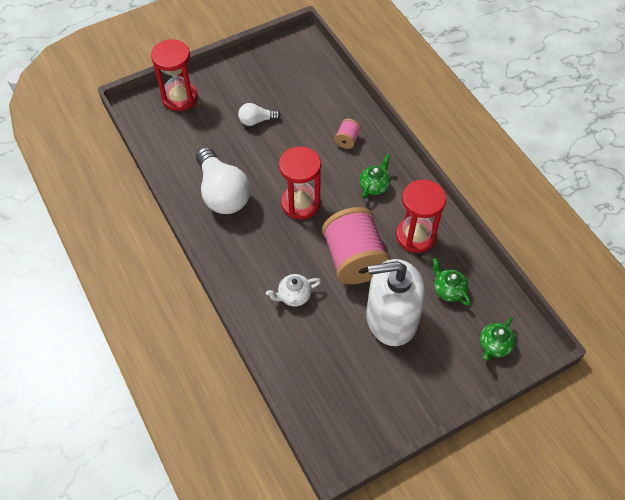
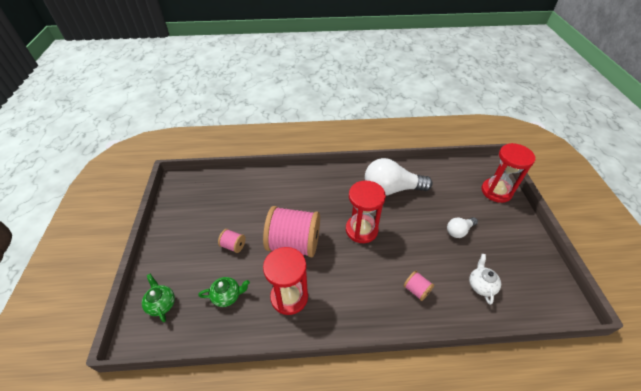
camera: 115 degrees right, 10 degrees down
(256, 120) = (459, 231): white light bulb -> white light bulb turned 135 degrees counterclockwise
(294, 296) = (288, 199): white teapot -> white teapot (481, 285)
(374, 186) = (355, 289): green teapot -> none
(391, 318) = (233, 245): white soap dispenser -> pink spool

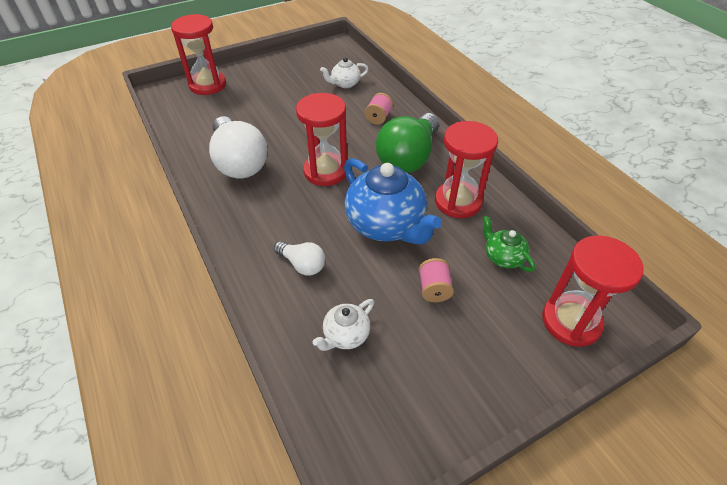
camera: 115 degrees left, 0 degrees up
(161, 304) = (571, 321): green teapot -> red hourglass
(236, 198) = (345, 335): none -> white teapot
(294, 243) = (386, 225): pink spool -> blue teapot
(353, 288) = (408, 158): none -> green light bulb
(459, 231) = (284, 102): white light bulb -> white light bulb (302, 264)

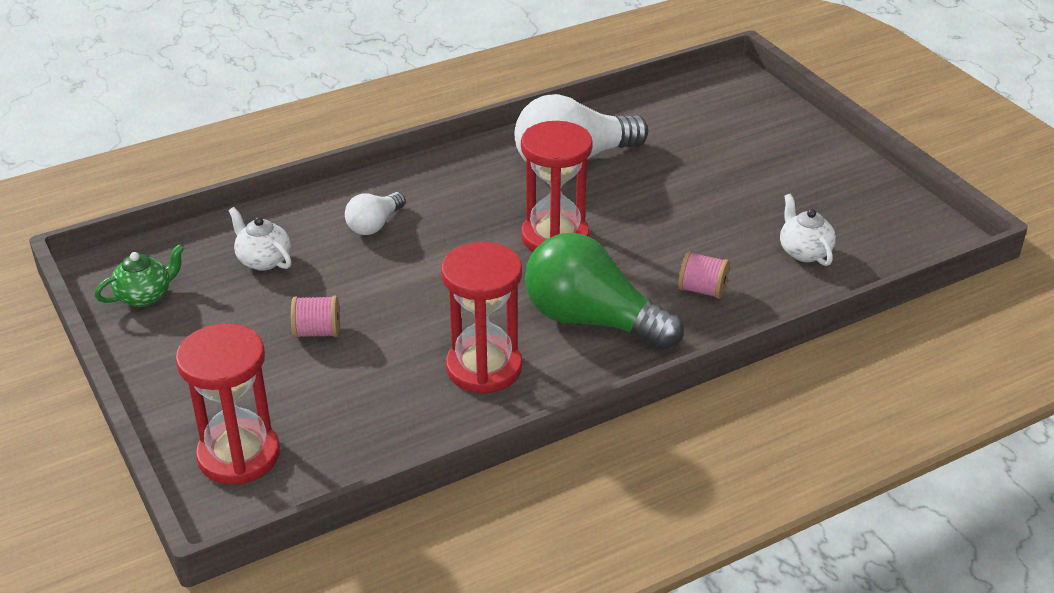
camera: 90 degrees right, 10 degrees down
(207, 85) = (766, 115): red hourglass -> none
(386, 225) = (438, 294): blue teapot -> none
(503, 257) = (363, 403): green teapot -> green teapot (145, 296)

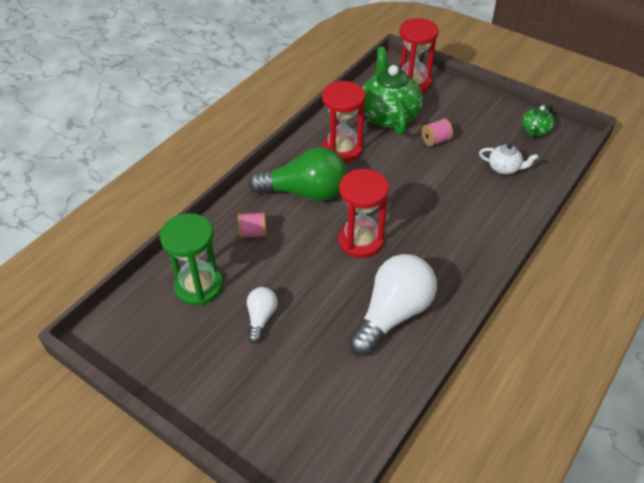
camera: 155 degrees right, 10 degrees up
(350, 403) = (388, 115): none -> green teapot
(374, 225) = (471, 211): white light bulb -> white light bulb (261, 318)
(804, 252) = (199, 286): white teapot -> green hourglass

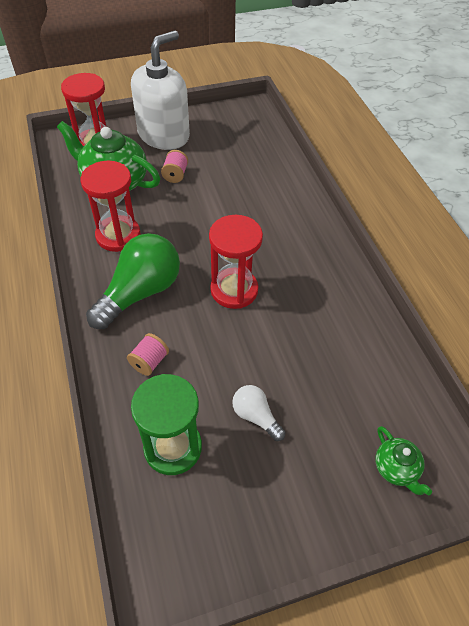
camera: 55 degrees left, 5 degrees up
(393, 314) = (328, 318): white light bulb -> none
(469, 109) = (164, 135): none -> white soap dispenser
(504, 168) = (245, 159): white teapot -> none
(535, 131) = (227, 120): green teapot -> green teapot (396, 469)

